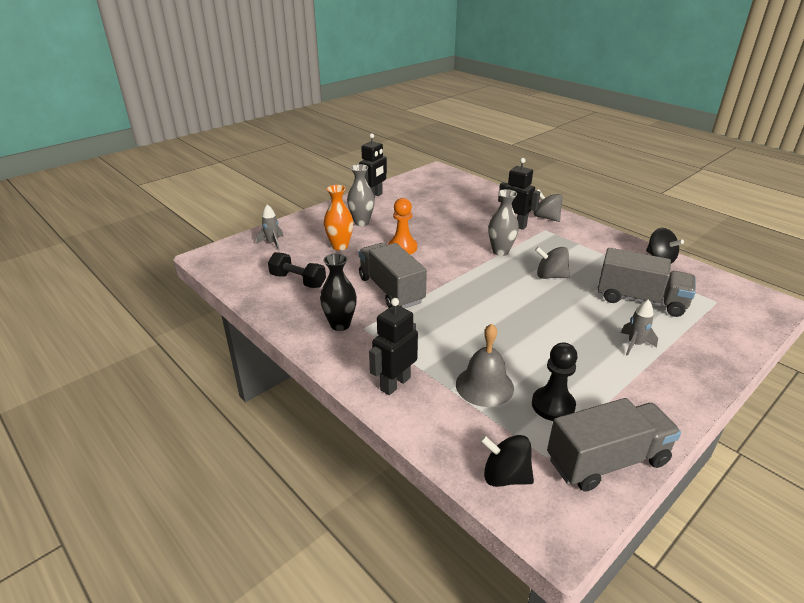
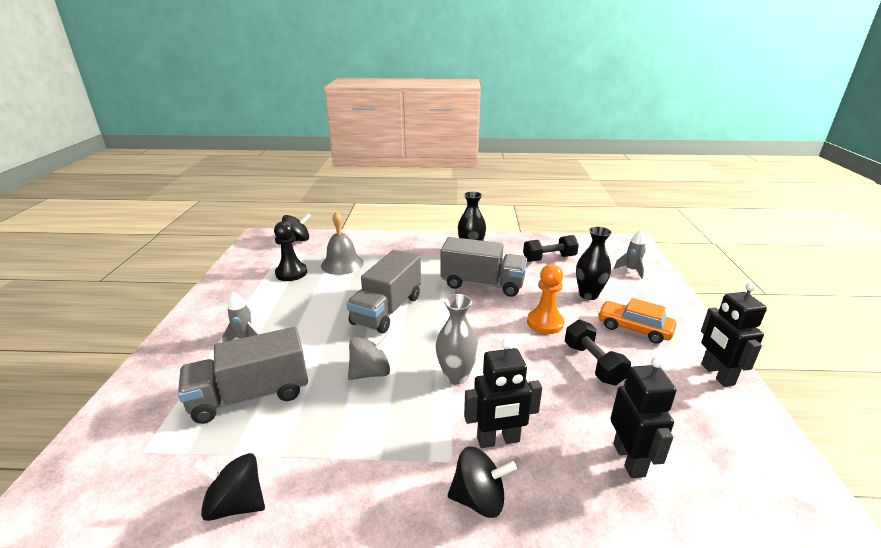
camera: 135 degrees right, 5 degrees down
(340, 246) = (588, 295): orange vase -> black vase
(361, 222) = (634, 328): grey vase -> orange car
(395, 383) = (393, 244): black robot -> black robot (629, 460)
(418, 223) = (593, 364): none -> black dumbbell
(546, 217) = (479, 499): grey spinning top -> black spinning top
(607, 461) = (245, 264): grey truck -> grey truck (387, 310)

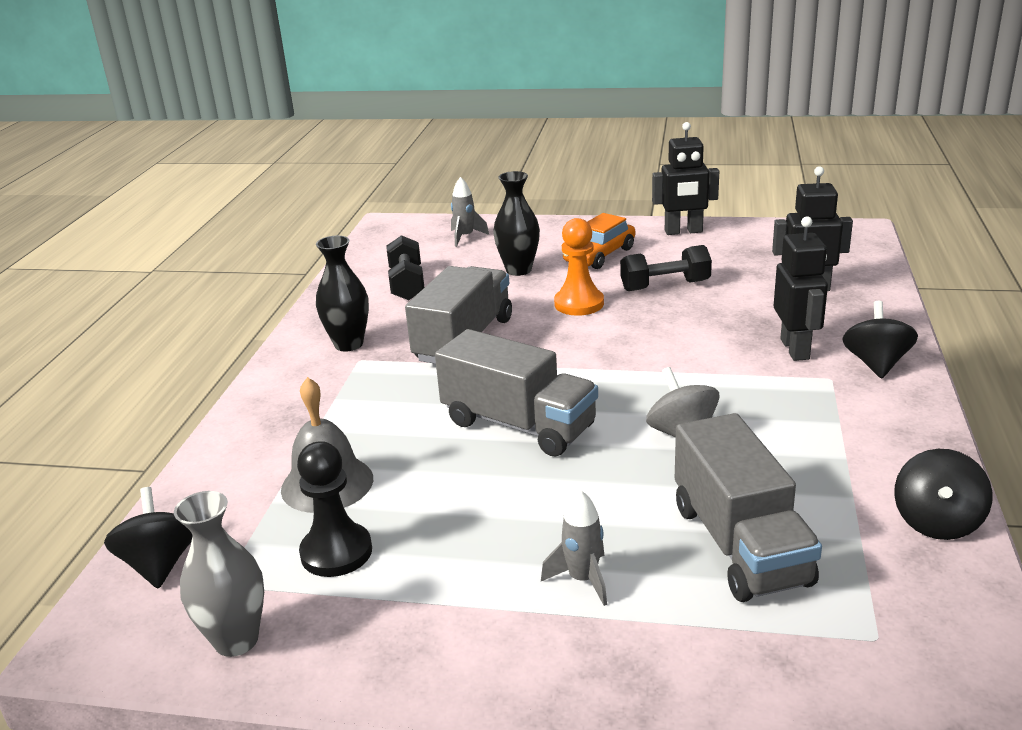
camera: 80 degrees left, 0 degrees up
(456, 376) = (689, 369): grey vase -> grey vase (236, 640)

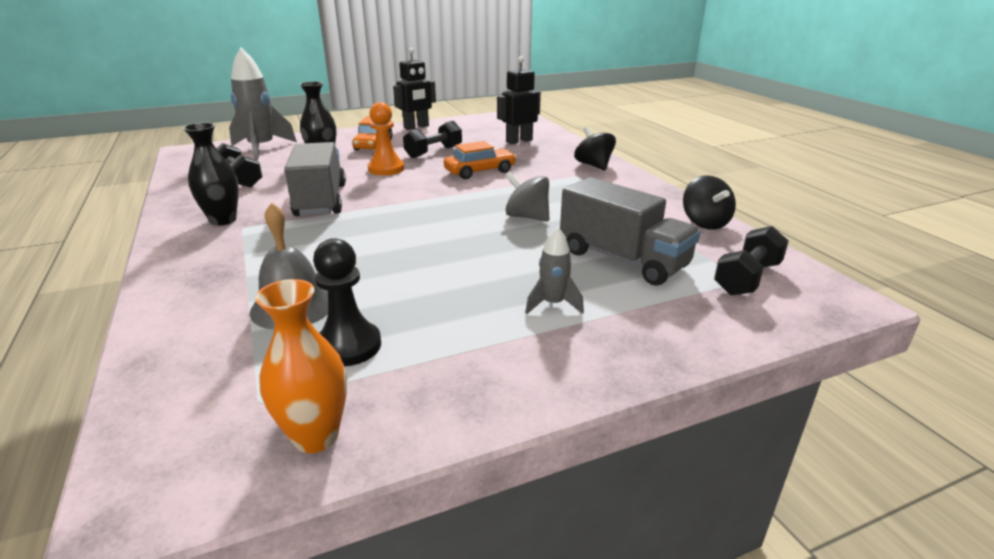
camera: 35 degrees left, 0 degrees up
(160, 564) = (173, 409): black spinning top -> none
(236, 640) = (316, 437): grey vase -> orange vase
(465, 237) = (262, 149): grey rocket -> grey rocket, size x1.97
(518, 425) = (413, 236): grey truck -> none
(694, 336) = (480, 171): none -> orange car
(795, 349) = (544, 167): black robot -> none
(887, 638) = (747, 278): none -> black dumbbell

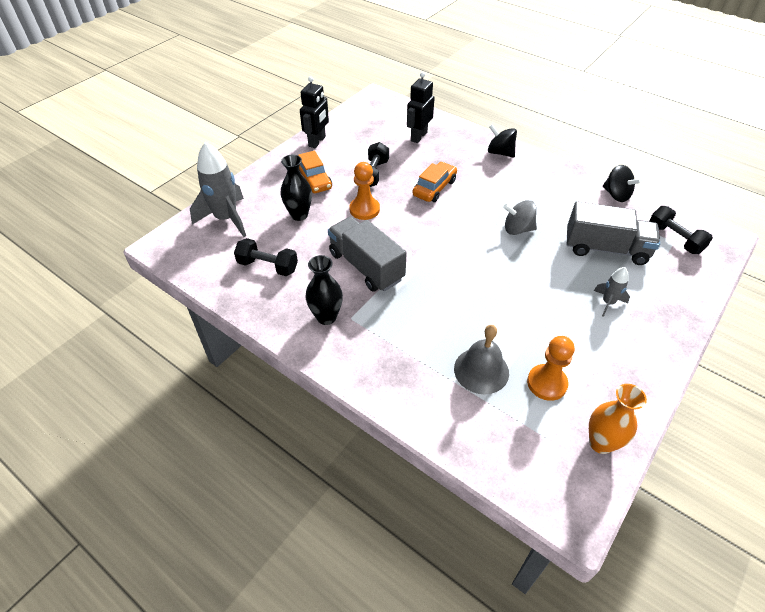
camera: 30 degrees left, 20 degrees up
(348, 346) = (547, 383): black pawn -> orange pawn
(747, 278) = (674, 239): black dumbbell -> black dumbbell turned 45 degrees counterclockwise

